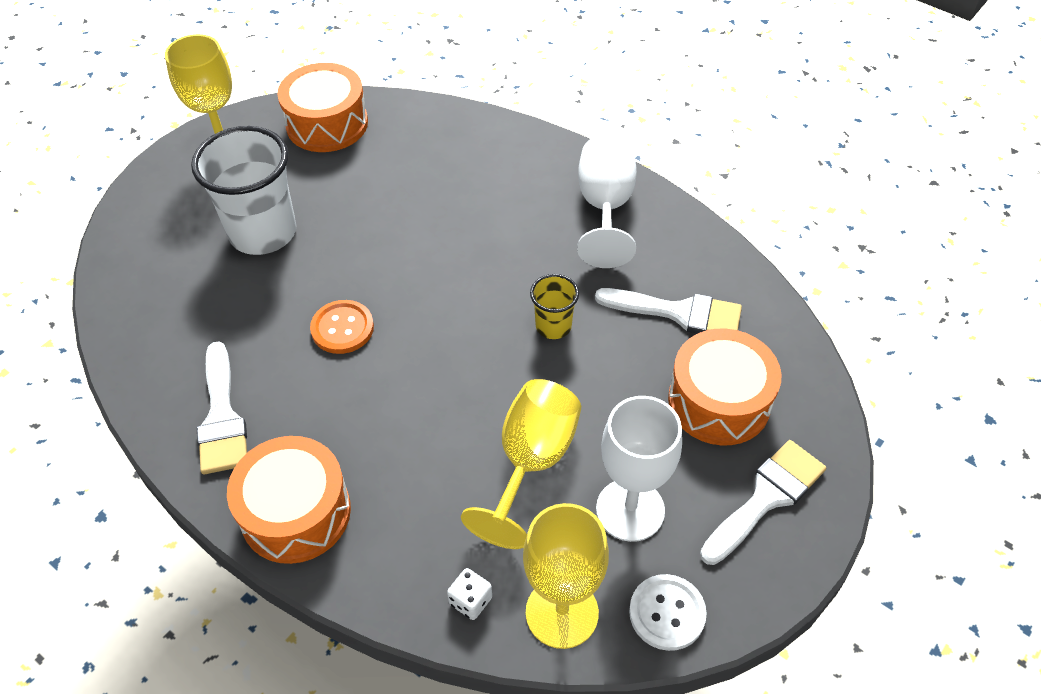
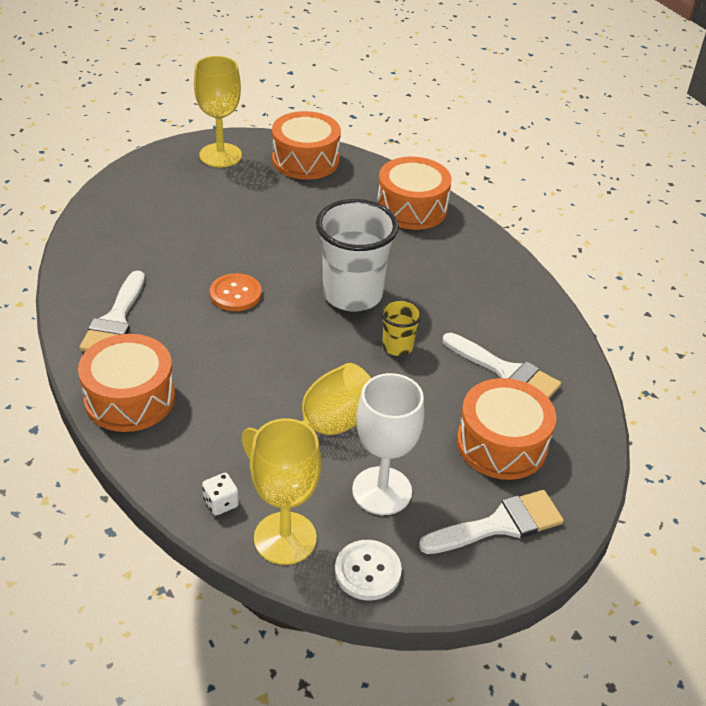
camera: 20 degrees right, 10 degrees down
(263, 232) = (216, 215): white cup -> white cup (352, 294)
(477, 145) = (411, 208): none -> orange drum
(605, 207) = (490, 281): white goblet -> none

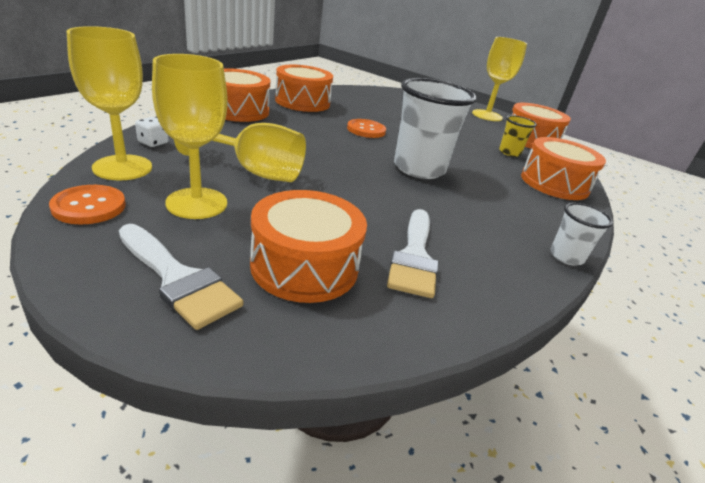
camera: 60 degrees right, 10 degrees down
(115, 320) = (302, 102): white brush -> orange drum
(367, 571) = (89, 206): white button -> orange button
(382, 491) = (197, 203): white goblet -> yellow goblet
(397, 346) = (382, 193): yellow cup -> yellow cup (509, 152)
(529, 279) = (566, 256): none -> white cup

